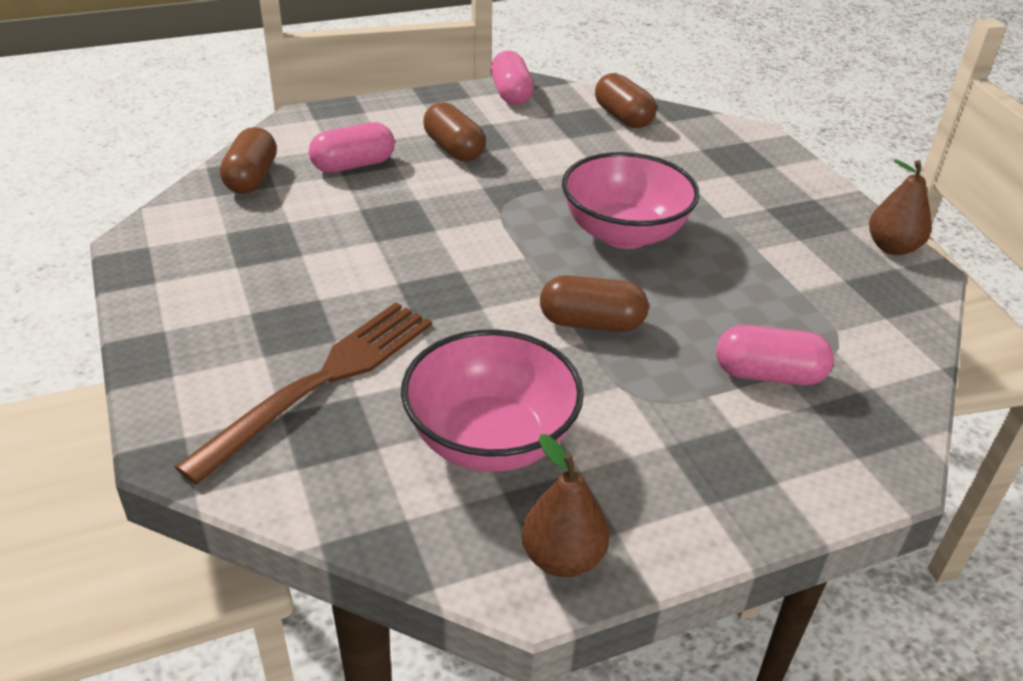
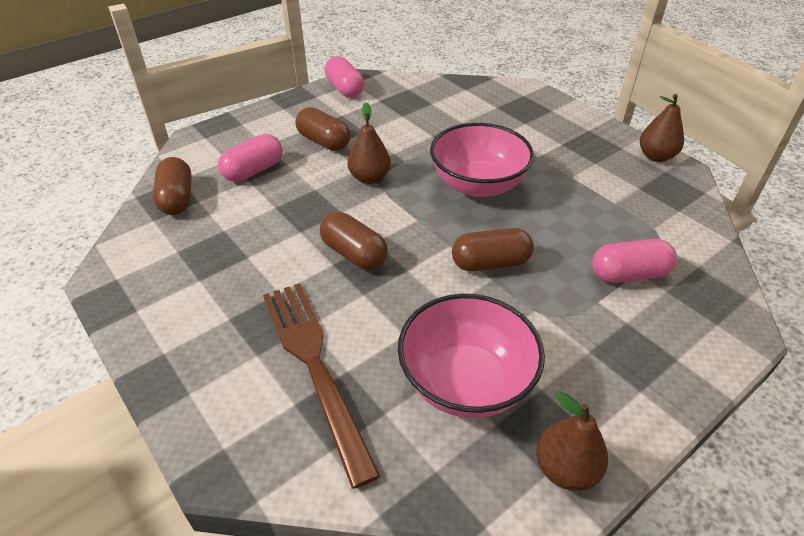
camera: 15 degrees left, 5 degrees up
(322, 381) = (314, 365): brown fork -> brown fork turned 45 degrees counterclockwise
(489, 199) = (369, 178): none -> brown pear
(623, 117) = (432, 92): brown capsule -> brown capsule (354, 254)

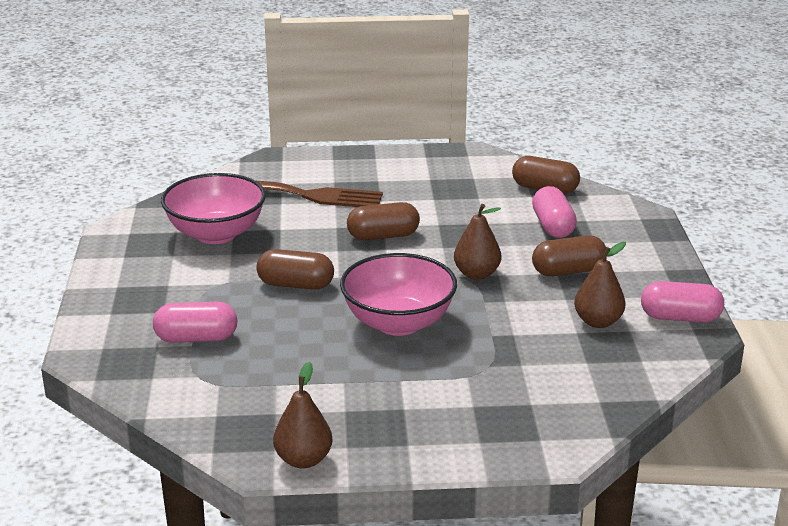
camera: 125 degrees right, 15 degrees down
(490, 263) = (295, 285): brown capsule -> brown capsule turned 75 degrees clockwise
(566, 469) = (122, 239): brown pear -> brown pear (598, 322)
(628, 274) = (196, 338): pink capsule -> pink capsule turned 60 degrees clockwise

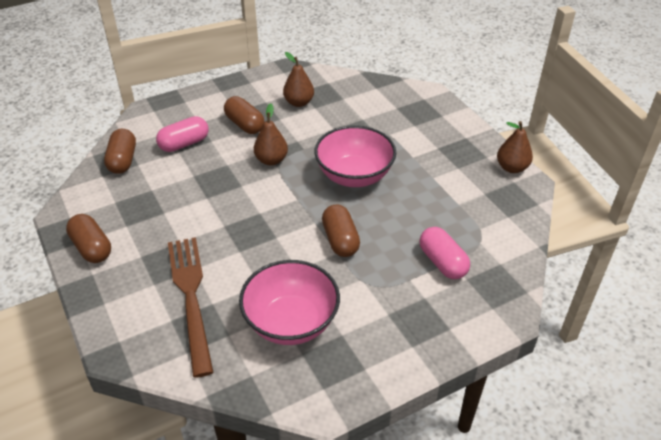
camera: 115 degrees left, 15 degrees up
(383, 236) = (241, 220): brown capsule -> brown capsule (92, 248)
(680, 317) = (275, 77): pink capsule -> none

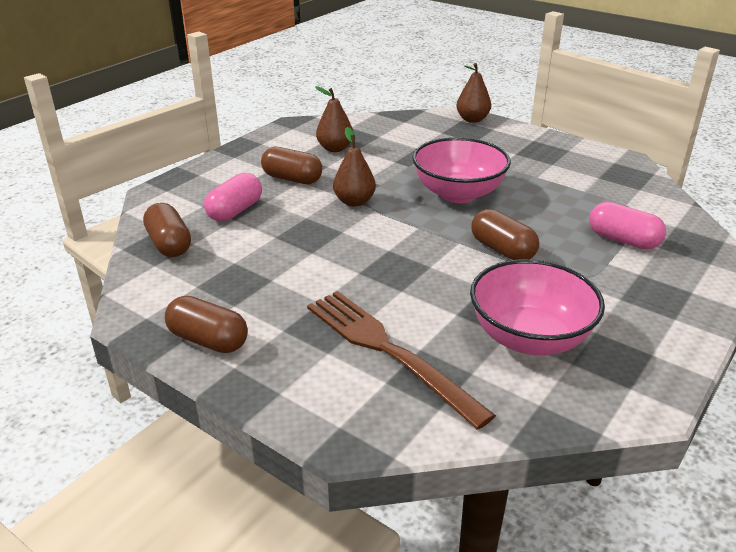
camera: 25 degrees left, 10 degrees down
(512, 168) = (600, 153): brown pear -> brown pear (472, 119)

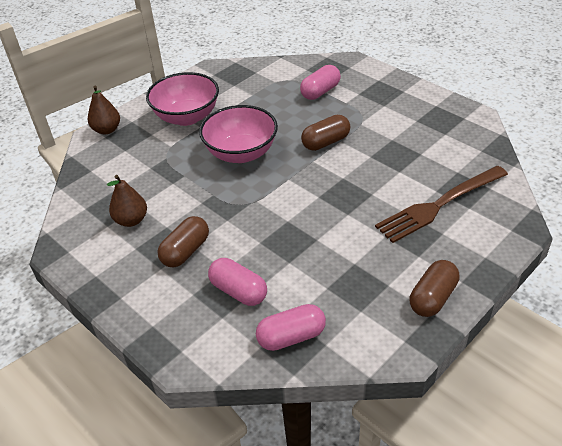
camera: 80 degrees left, 10 degrees up
(169, 244) = (291, 337): brown capsule -> pink capsule
(354, 201) = (240, 211): brown pear -> none
(529, 338) = (423, 145): pink bowl -> pink bowl (186, 117)

